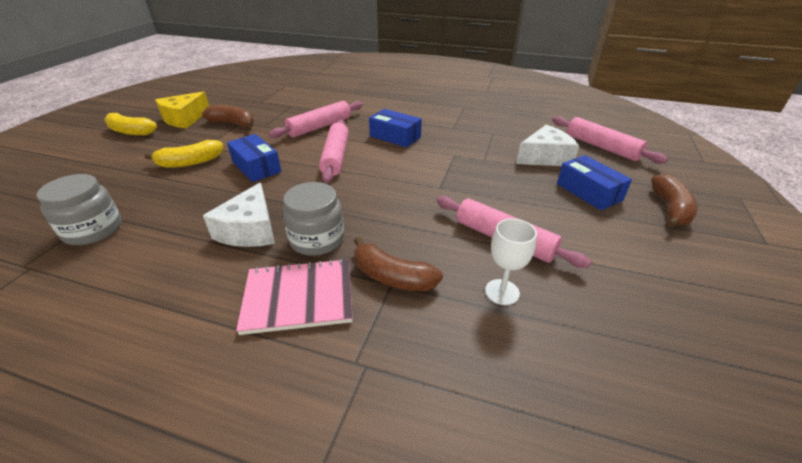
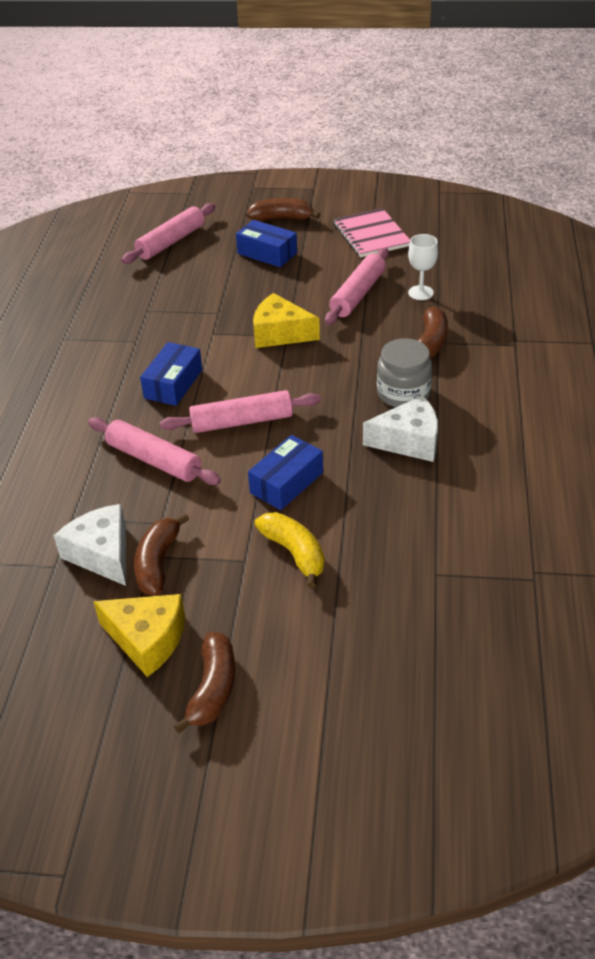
camera: 100 degrees left, 5 degrees up
(93, 230) = (462, 561): grey jar -> none
(131, 131) = (213, 688): yellow banana -> brown banana
(298, 297) = (475, 383): pink notebook -> pink notebook (371, 235)
(444, 184) = (280, 333): none -> yellow cheese
(545, 157) = (203, 275): white cheese -> white cheese (102, 553)
(588, 192) = (267, 253): blue box -> blue box turned 75 degrees clockwise

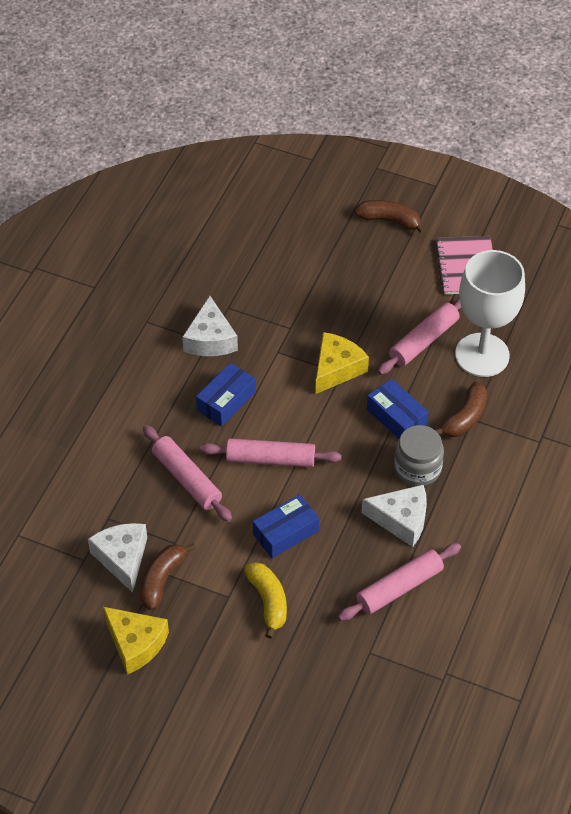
camera: 15 degrees right, 10 degrees up
(138, 338) = (210, 339): none -> white cheese
(171, 242) = (275, 224): pink rolling pin -> pink rolling pin (399, 587)
(213, 688) = (171, 698): brown banana -> none
(267, 253) = (359, 264): blue box -> blue box (396, 417)
(280, 333) = (336, 368): yellow cheese -> yellow cheese turned 90 degrees clockwise
(420, 293) = (482, 355): white goblet -> white goblet, size x2.24

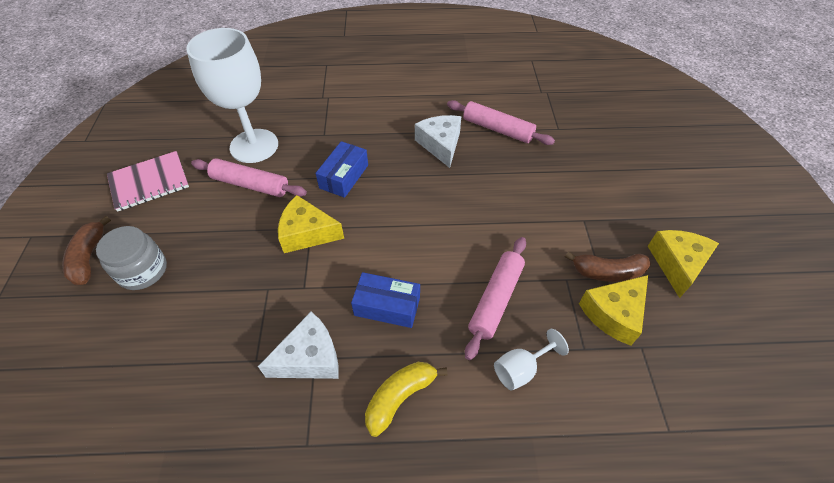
camera: 115 degrees left, 0 degrees up
(119, 466) = (521, 369): none -> white goblet
(122, 558) = (614, 314): white cheese -> yellow cheese
(268, 601) = (566, 194): yellow banana -> yellow banana (400, 397)
(270, 459) = (434, 244): pink rolling pin -> none
(285, 533) = (500, 206): blue box -> none
(417, 468) = (388, 150): grey jar -> grey jar (143, 271)
(465, 418) = (324, 138): brown banana -> none

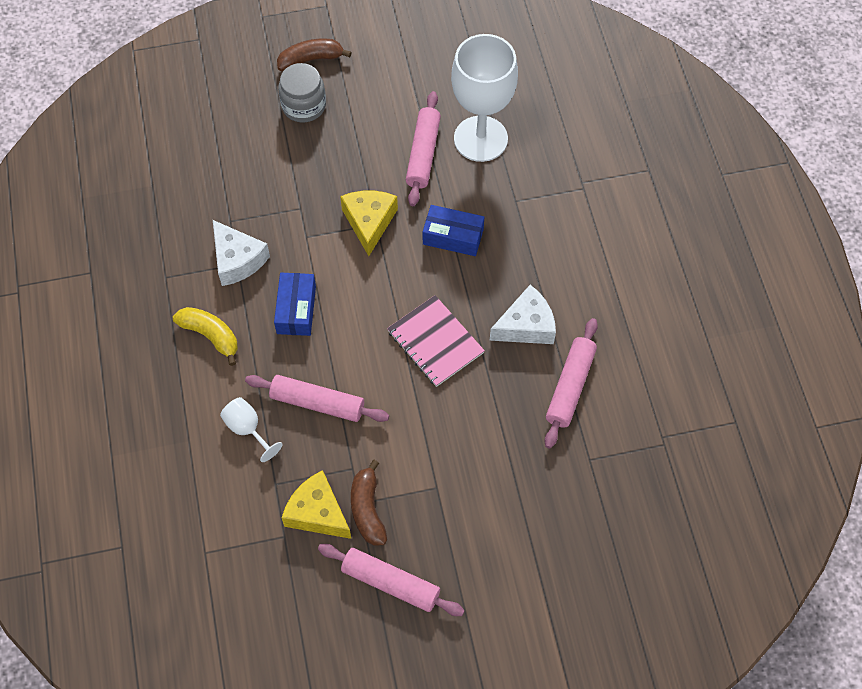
camera: 80 degrees right, 10 degrees up
(149, 182) = (408, 66): pink notebook -> pink notebook (435, 342)
(677, 264) = (390, 583): yellow cheese -> pink rolling pin

